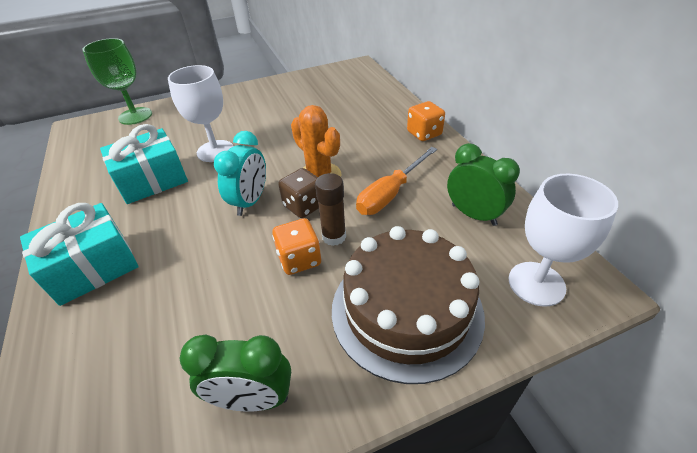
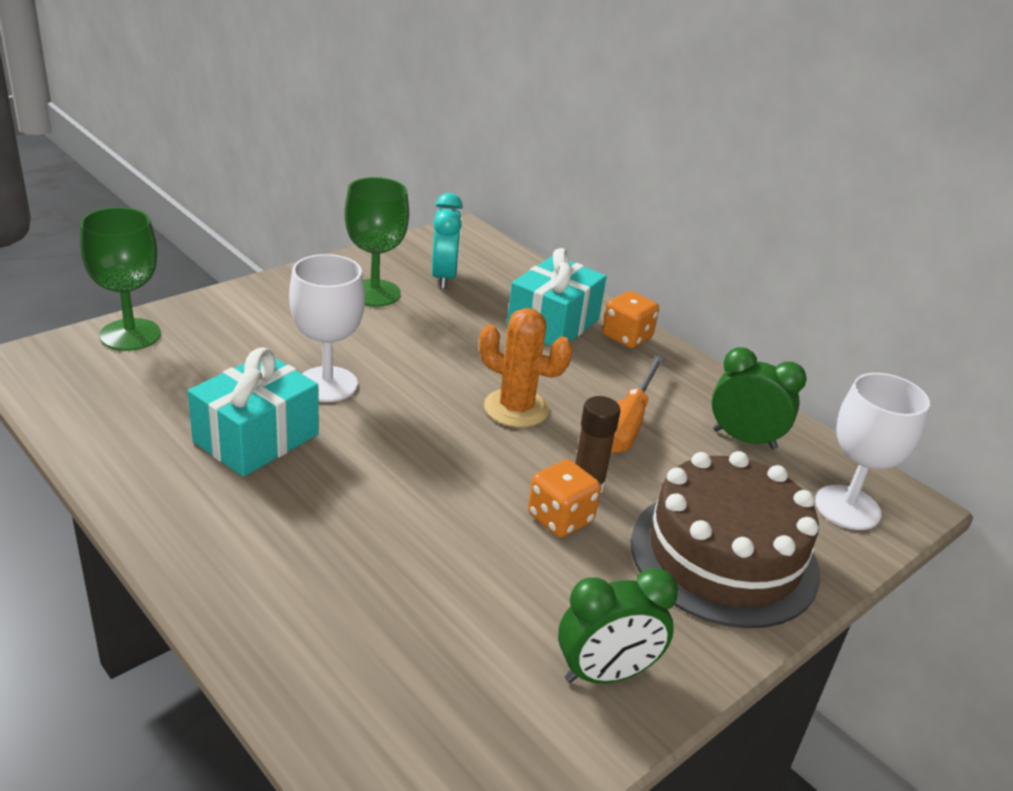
camera: 25 degrees left, 10 degrees down
(93, 268) = (267, 569): turquoise gift -> turquoise gift (553, 323)
(250, 202) = (439, 453): turquoise clock -> turquoise clock (444, 277)
(280, 99) = (374, 293): none -> green goblet
(304, 206) = (521, 451): brown dice -> none

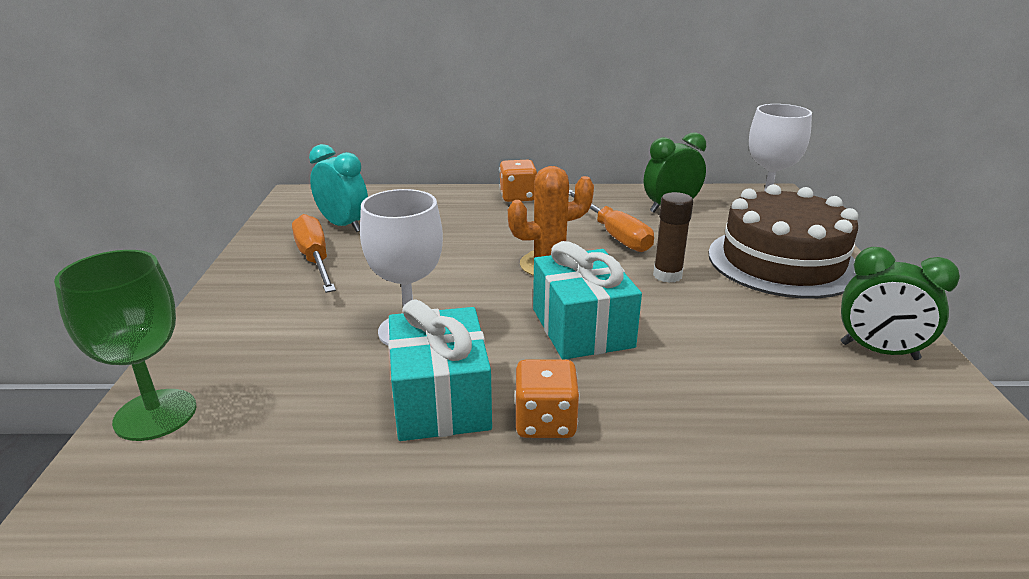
camera: 45 degrees left, 5 degrees down
(374, 293) = (315, 259): green goblet -> orange screwdriver
(553, 323) = (466, 212): turquoise gift -> turquoise gift (582, 328)
(560, 518) = (695, 300): orange dice -> orange dice (545, 422)
(606, 674) = (879, 351): green clock -> green clock turned 90 degrees clockwise

